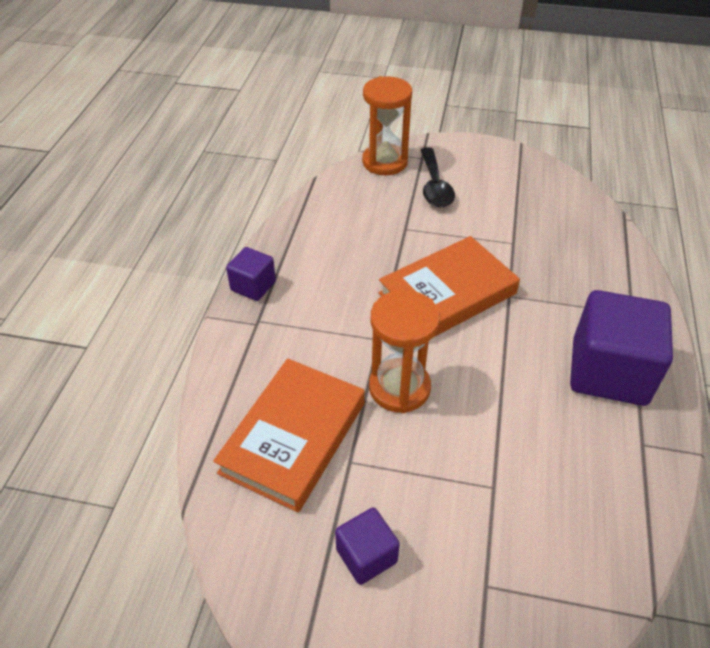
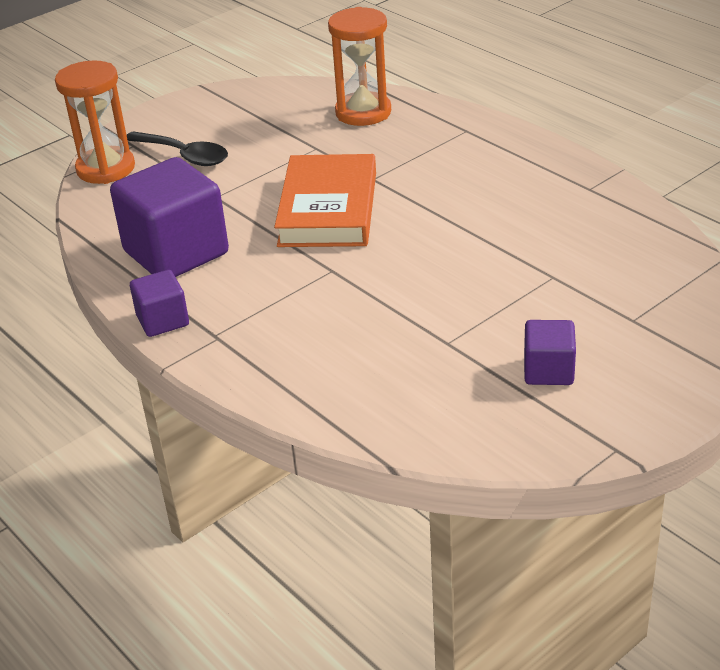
camera: 50 degrees left, 10 degrees down
(293, 437) = (385, 365): orange book -> none
(399, 388) = (400, 281): orange hourglass -> orange hourglass (363, 112)
(608, 372) = (508, 170): purple cube -> purple cube (176, 253)

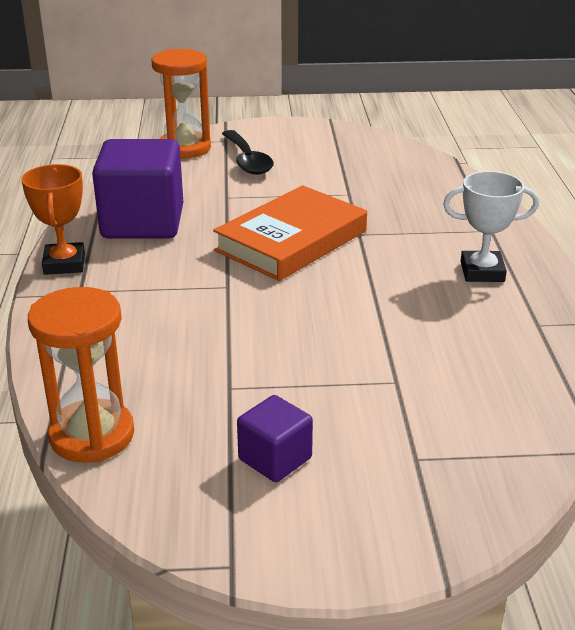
camera: 35 degrees right, 5 degrees down
(163, 320) = (64, 264): purple cube -> orange trophy
(363, 112) = (423, 183): orange hourglass -> orange hourglass (92, 435)
(503, 167) = (482, 272): none -> white trophy

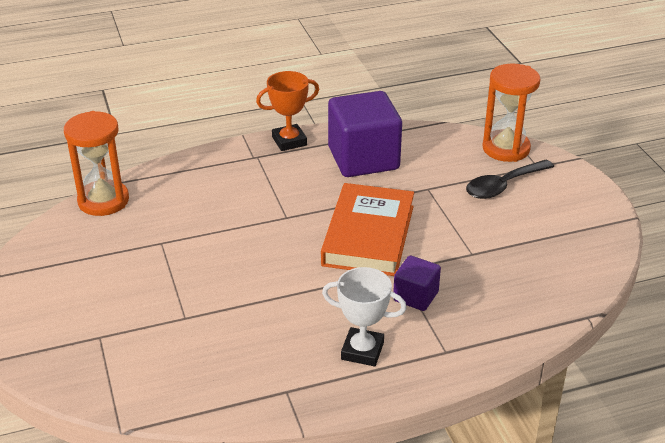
camera: 75 degrees right, 5 degrees up
(275, 459) = (91, 275): purple cube -> purple cube (415, 296)
(291, 241) = (368, 235): orange book -> orange book turned 75 degrees clockwise
(482, 272) = (362, 351): white trophy -> white trophy turned 60 degrees counterclockwise

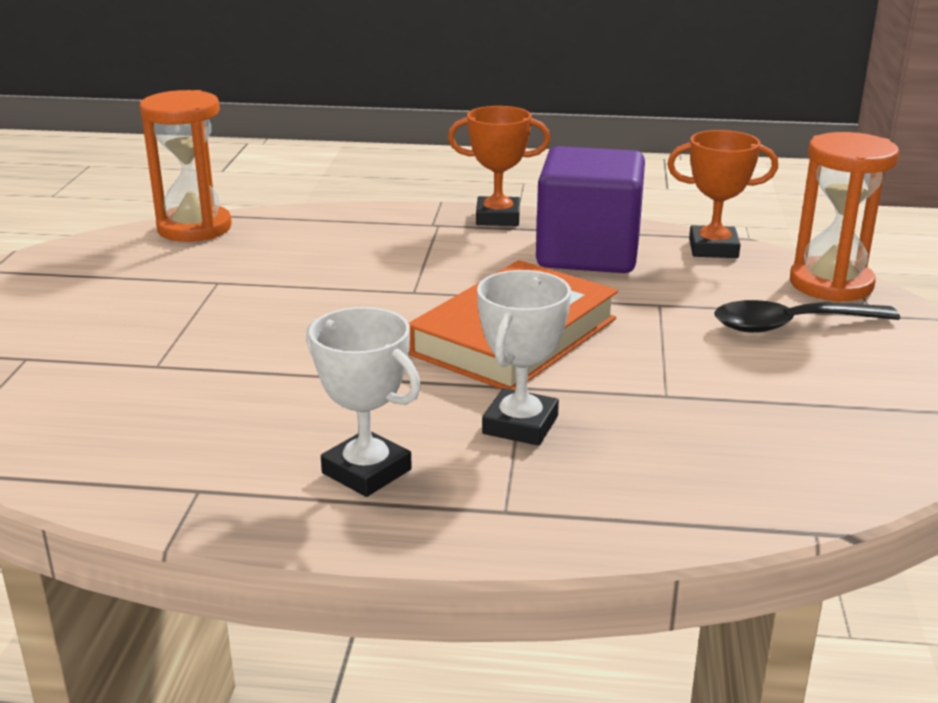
camera: 25 degrees right, 10 degrees down
(415, 296) = (520, 425): purple cube -> white trophy
(429, 136) = (713, 248): none -> orange trophy

